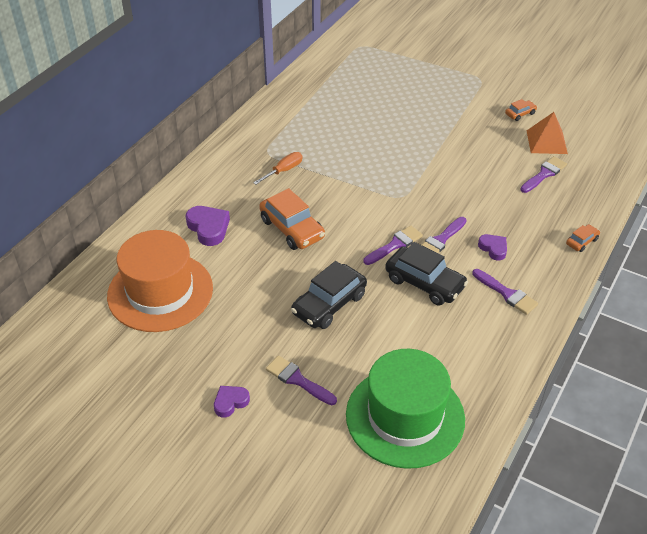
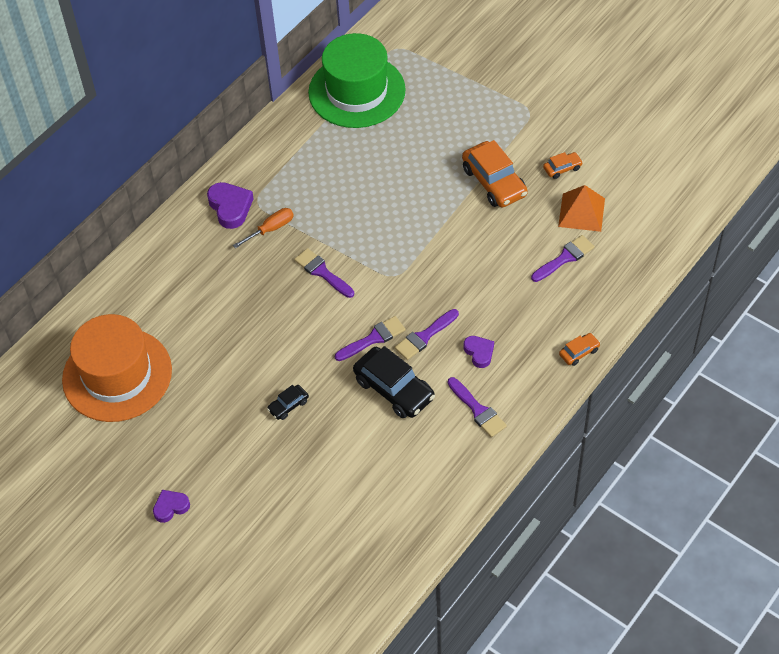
camera: 10 degrees right, 10 degrees up
(208, 228) = (177, 299): purple heart -> purple heart (230, 207)
(292, 229) = (266, 308): orange car -> orange car (494, 182)
(298, 380) = (240, 489): purple brush -> purple brush (322, 272)
(329, 304) = (288, 405): black car -> black car, size x0.49
(405, 416) = (338, 539): green hat -> green hat (357, 91)

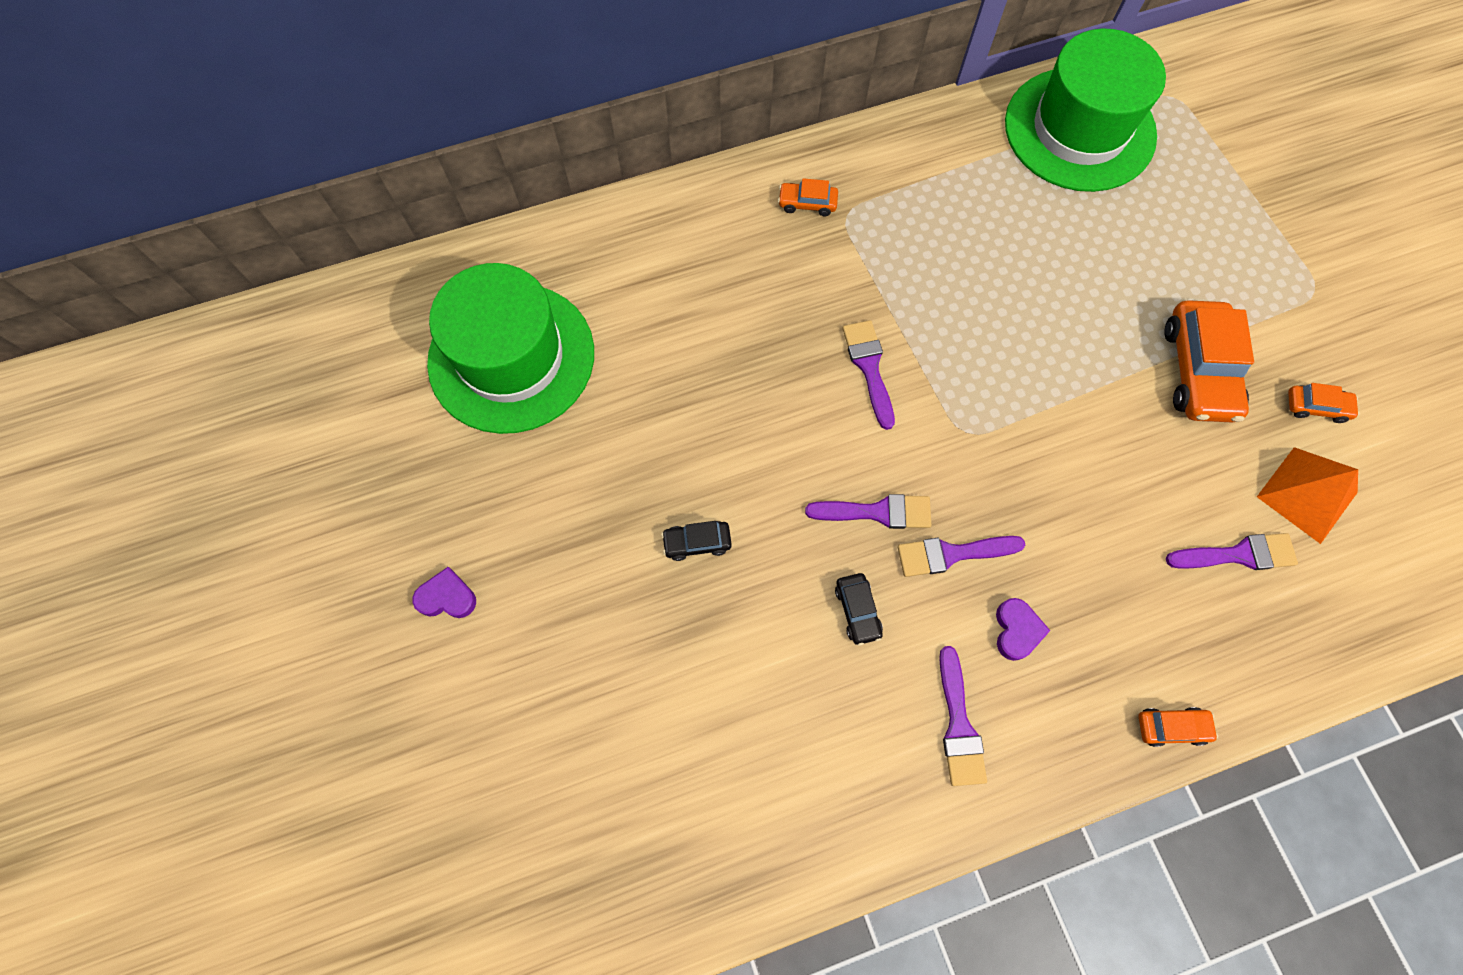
camera: 30 degrees right, 15 degrees up
(117, 375) = (511, 357): orange hat -> green hat
(230, 207) = (807, 203): purple heart -> orange car
(271, 229) = (840, 264): orange screwdriver -> none
(394, 389) = (857, 611): black car -> black car, size x0.49

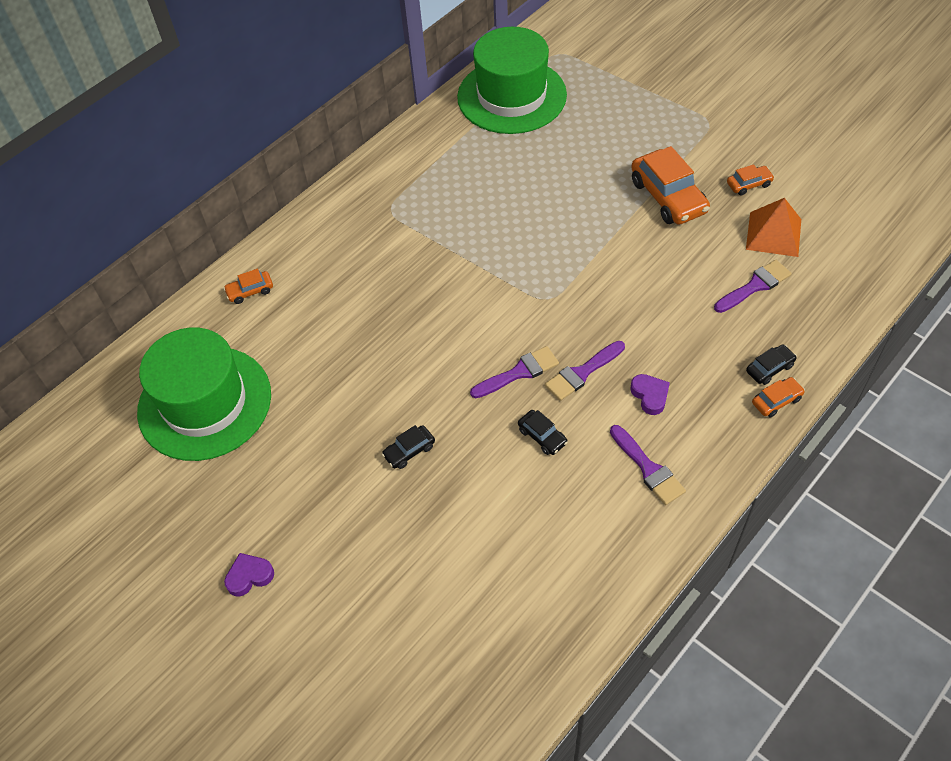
camera: 25 degrees left, 15 degrees down
(807, 203) = (359, 214): orange car -> orange car (250, 291)
(869, 367) = (461, 291): purple brush -> none
(1189, 678) = (769, 368): none -> black car

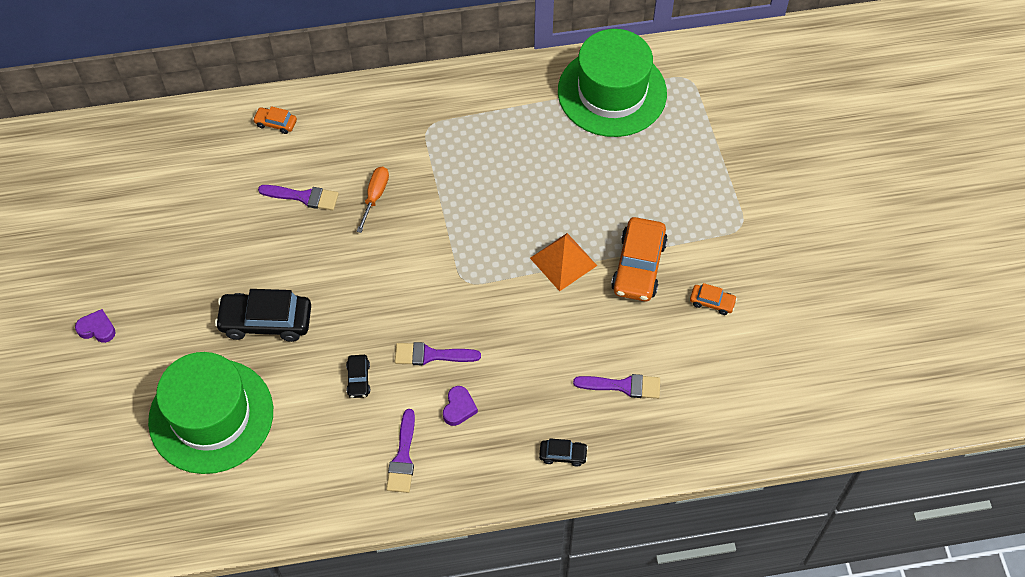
camera: 35 degrees right, 5 degrees up
(205, 403) = (175, 187): green hat -> green hat (211, 416)
(401, 288) = (375, 196): none -> orange screwdriver
(409, 451) = (266, 321): black car -> black car, size x2.04
(519, 372) = (390, 322): purple brush -> purple brush (303, 197)
(773, 234) = (684, 356): orange pyramid -> orange pyramid (563, 261)
(776, 401) = (541, 481): orange car -> none

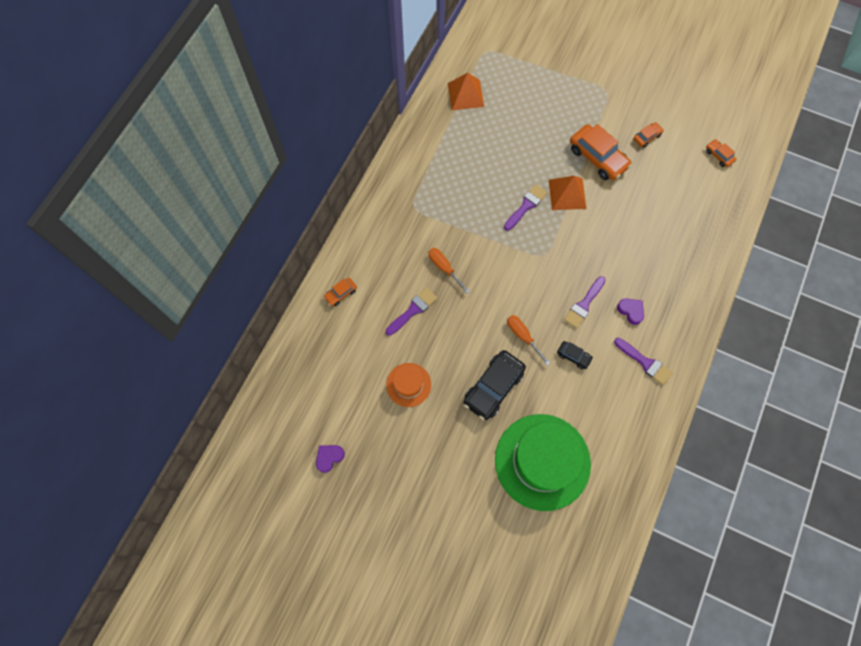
camera: 55 degrees left, 10 degrees up
(97, 329) = (424, 500): purple heart -> purple heart (329, 457)
(215, 242) = (408, 384): none -> orange hat
(347, 316) = (523, 336): none -> orange screwdriver
(563, 455) = (697, 274): black car -> none
(612, 92) = (466, 95): green hat -> orange pyramid
(623, 386) = (672, 215): purple brush -> purple brush (526, 206)
(752, 394) = (718, 155): none -> orange car

